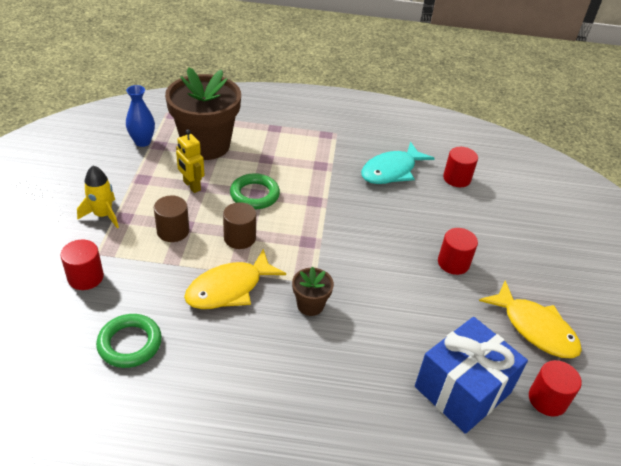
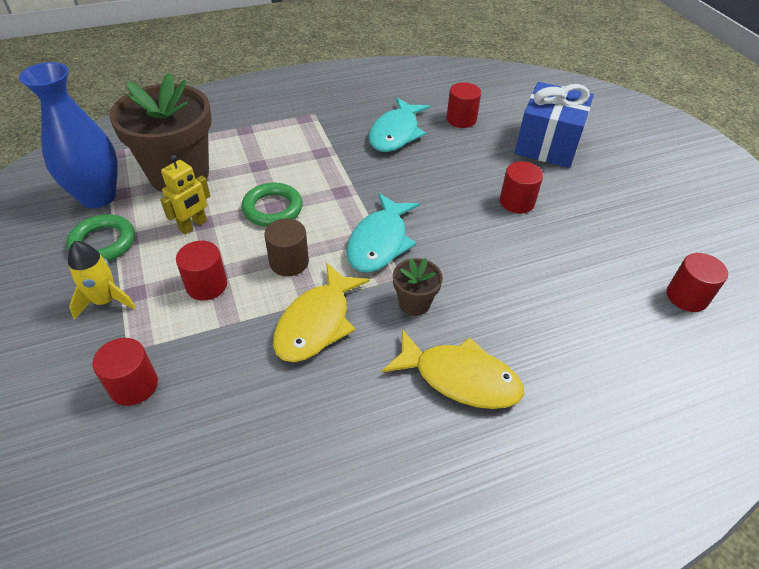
camera: 25 degrees left, 5 degrees up
(130, 344) = (245, 440): green ring -> green ring (103, 243)
(142, 142) = (98, 196): blue vase -> blue vase, size x1.72
(173, 231) = (206, 285): brown cylinder -> red cylinder
(191, 186) = (193, 225): yellow robot -> yellow robot turned 75 degrees counterclockwise
(316, 250) = (380, 242): none -> turquoise fish
(462, 389) = (613, 322): blue gift -> blue gift (547, 144)
(535, 328) = (628, 234): yellow fish -> yellow fish (460, 378)

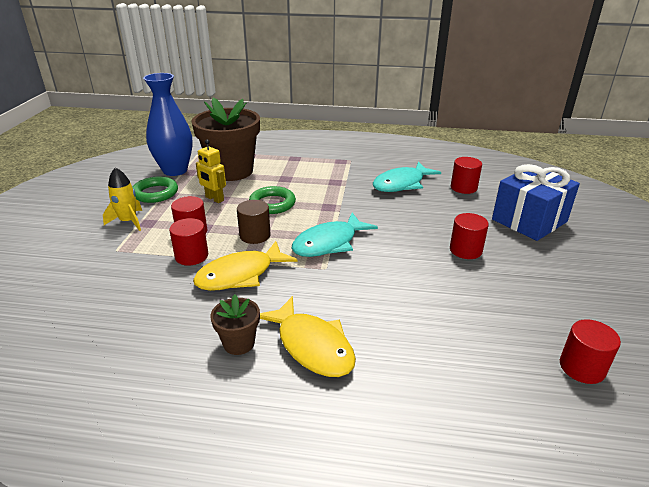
camera: 30 degrees right, 15 degrees down
(134, 385) = (101, 268): red cylinder -> red cylinder (191, 256)
(193, 225) = (214, 199): yellow robot -> yellow robot turned 60 degrees clockwise
(414, 303) = (321, 287): brown flower pot -> brown flower pot (239, 343)

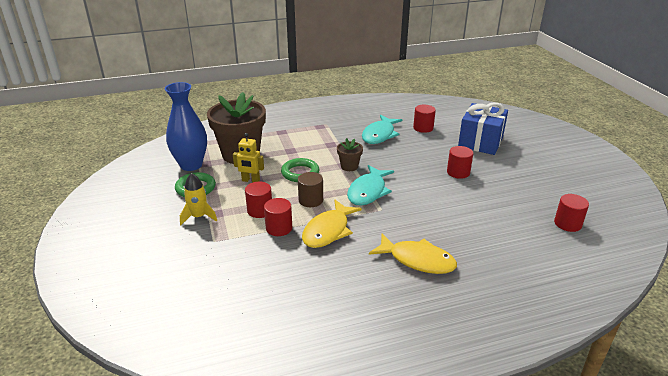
camera: 25 degrees left, 0 degrees up
(239, 343) = (371, 274): brown flower pot -> brown flower pot (349, 166)

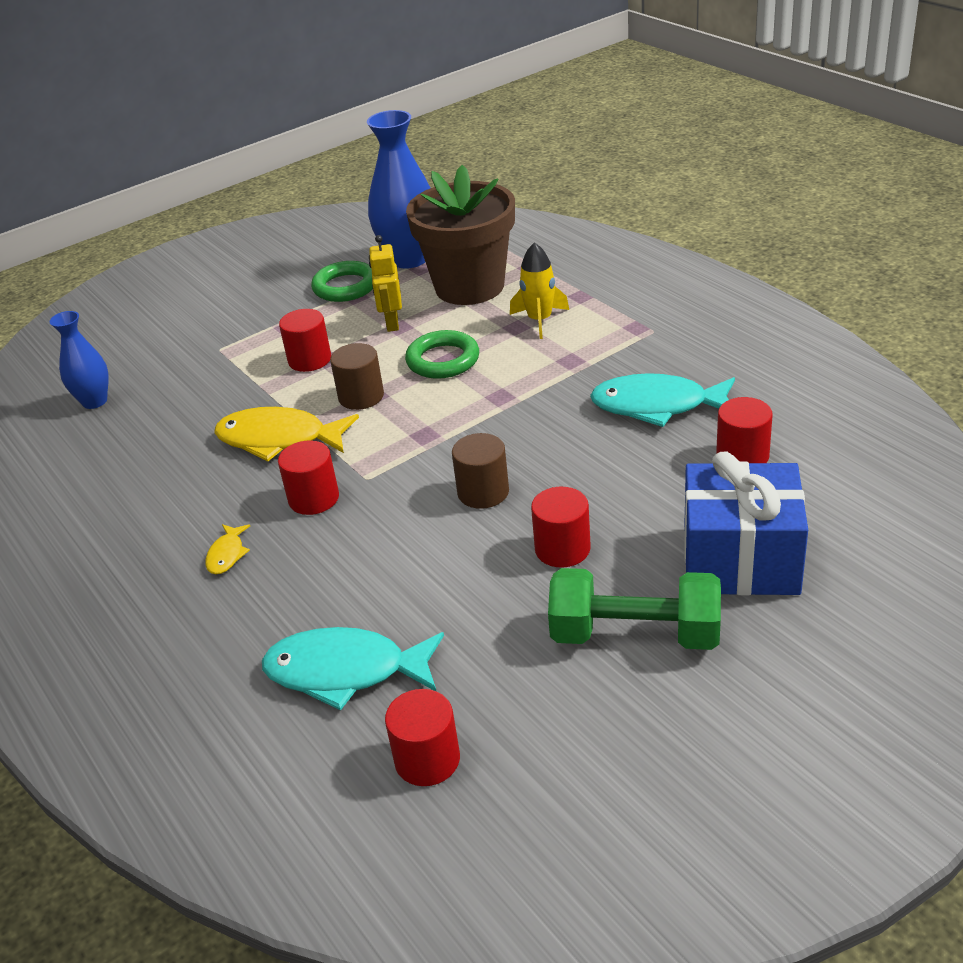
camera: 75 degrees right, 5 degrees up
(199, 217) = (272, 317): yellow rocket -> yellow rocket (540, 320)
(223, 300) = (94, 401): none -> blue vase
(279, 228) = (269, 391): red cylinder -> red cylinder (314, 498)
(349, 166) = (498, 404): brown flower pot -> none
(368, 191) = (420, 448): turquoise fish -> turquoise fish (345, 671)
(411, 182) = (483, 492): none -> brown cylinder
(417, 260) = (227, 555): yellow fish -> yellow fish, size x0.46
(512, 169) = (635, 634): none -> green dumbbell

